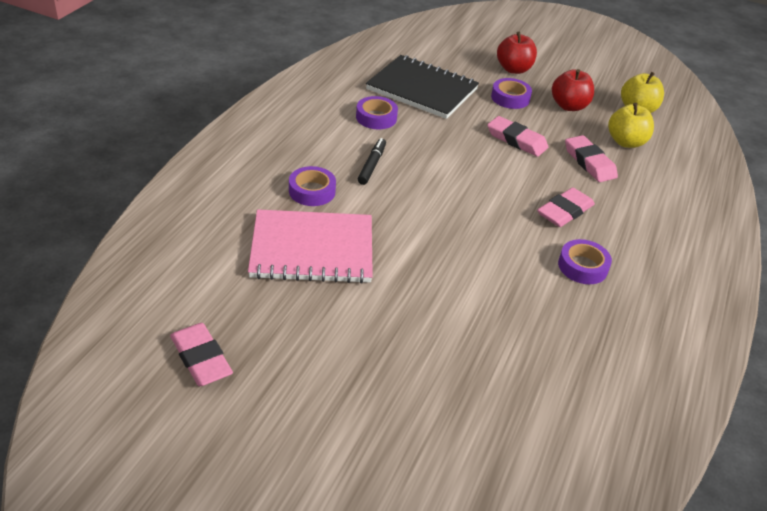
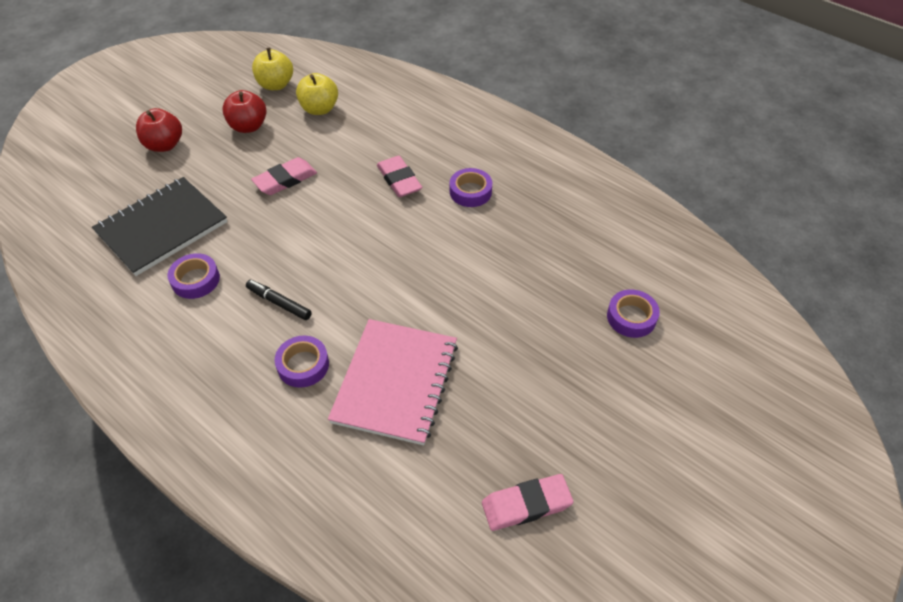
camera: 70 degrees left, 10 degrees up
(510, 98) = (214, 163): purple tape -> purple tape (631, 317)
(589, 162) = (339, 142): pink eraser -> none

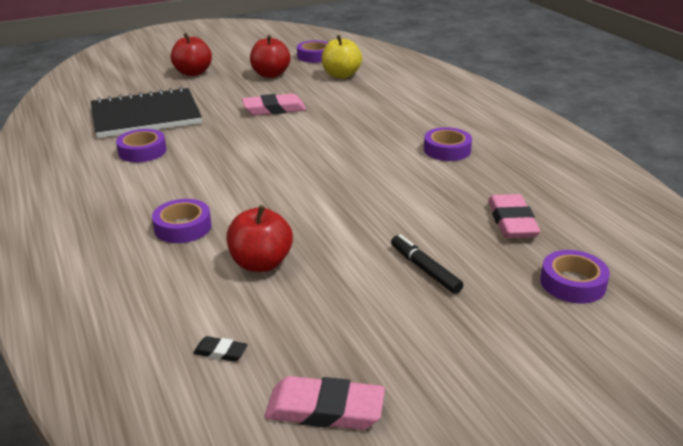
camera: 25 degrees right, 20 degrees down
(276, 85) = (314, 56): yellow apple -> purple tape
(279, 303) = (199, 181): black marker -> black marker (424, 269)
(396, 382) = (261, 263): pink notebook -> red apple
(399, 180) = (380, 129): pink eraser -> pink eraser (512, 221)
(422, 485) = (220, 352): none -> black eraser

